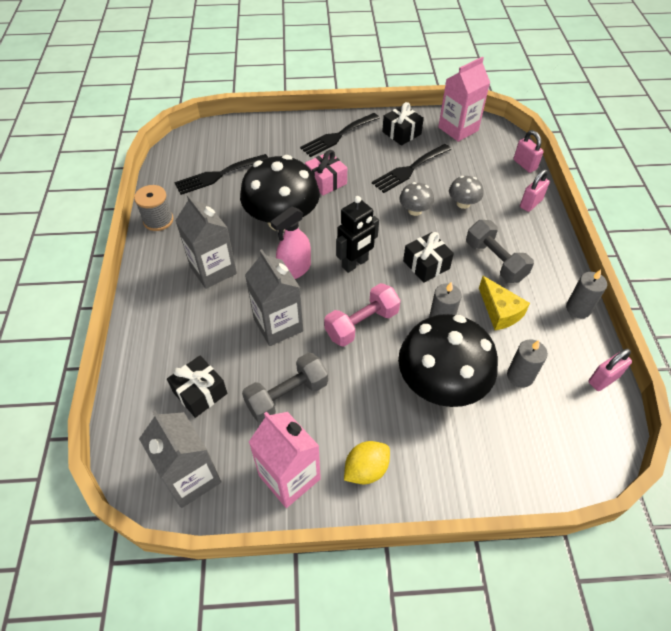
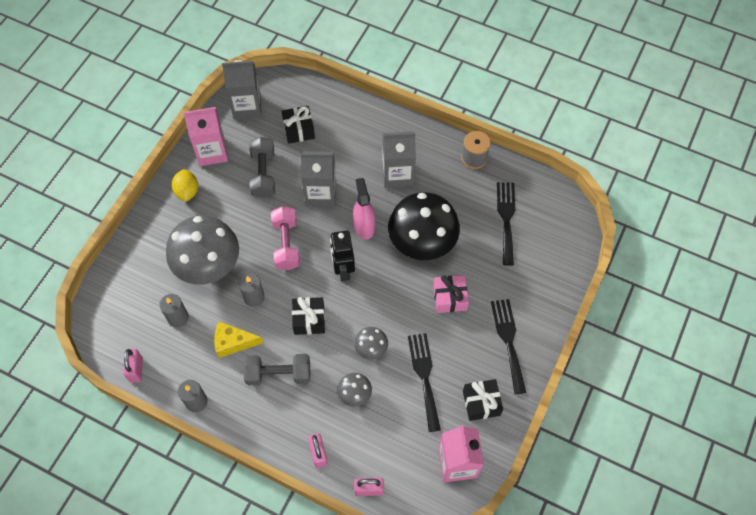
camera: 120 degrees right, 10 degrees up
(441, 384) = (208, 265): black mushroom -> grey mushroom

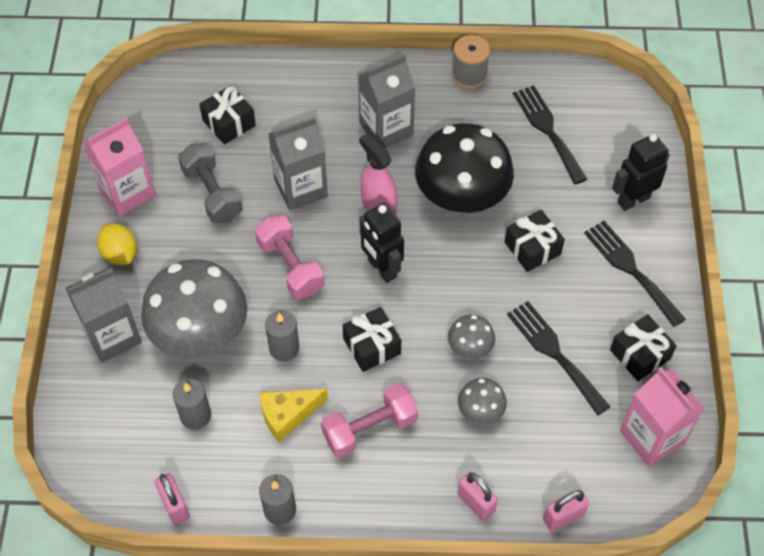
camera: 25 degrees left, 5 degrees down
(247, 106) = (143, 120): grey carton -> grey carton (112, 336)
(278, 374) = (369, 429): grey dumbbell -> pink dumbbell
(450, 298) = (532, 248): pink gift -> black gift
(538, 292) = (633, 200): none -> black robot

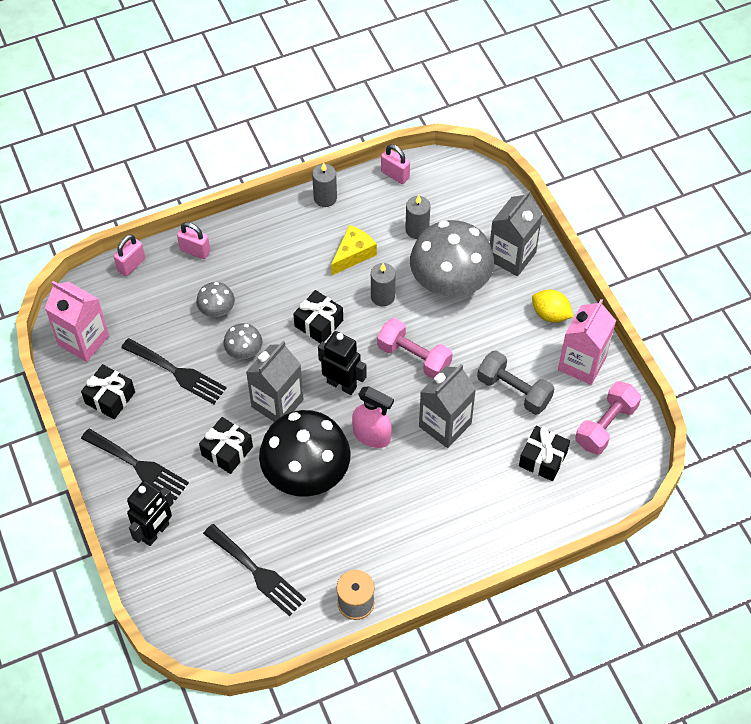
camera: 155 degrees right, 0 degrees up
(369, 429) = (291, 268): pink dumbbell -> pink dumbbell (605, 425)
(386, 129) = (403, 511): grey carton -> grey carton (277, 403)

